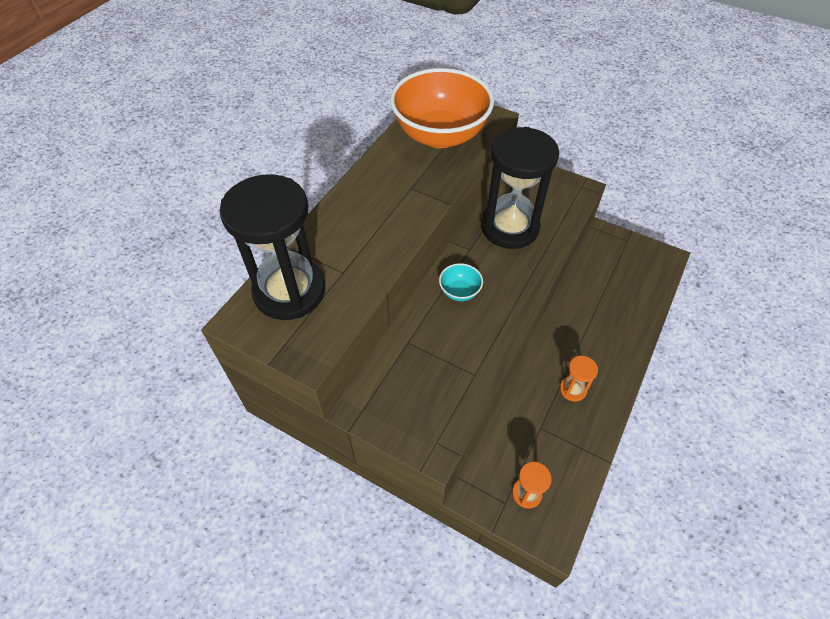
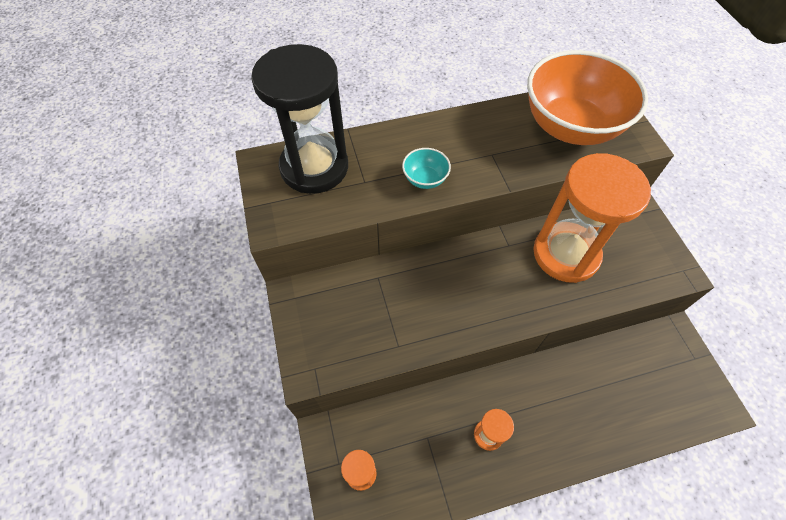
camera: 45 degrees right, 5 degrees up
(459, 291) = (461, 272): turquoise bowl -> turquoise bowl (425, 179)
(509, 227) = (566, 254): black hourglass -> orange hourglass

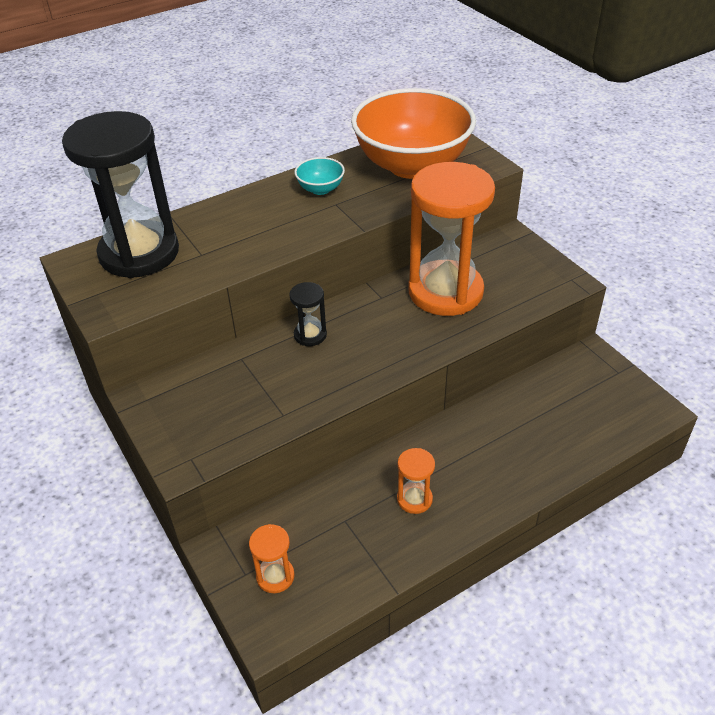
camera: 15 degrees left, 15 degrees down
(425, 179) = (268, 239): turquoise bowl -> turquoise bowl (320, 189)
(439, 269) = (310, 335): none -> black hourglass

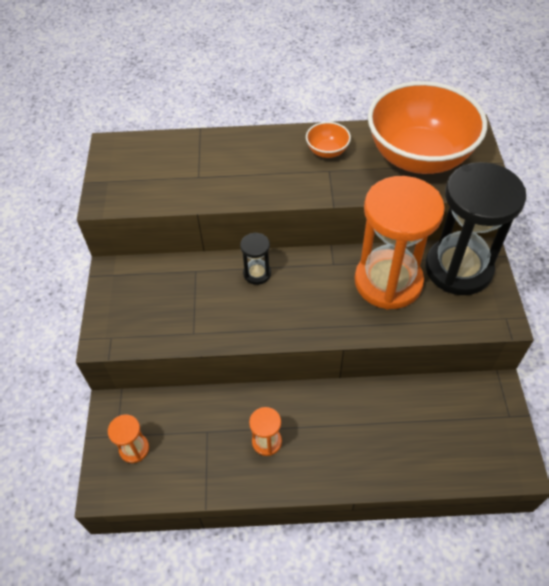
camera: 30 degrees right, 10 degrees up
(139, 253) = (157, 157): black hourglass -> black hourglass (458, 268)
(320, 189) = (327, 151): turquoise bowl -> orange bowl

